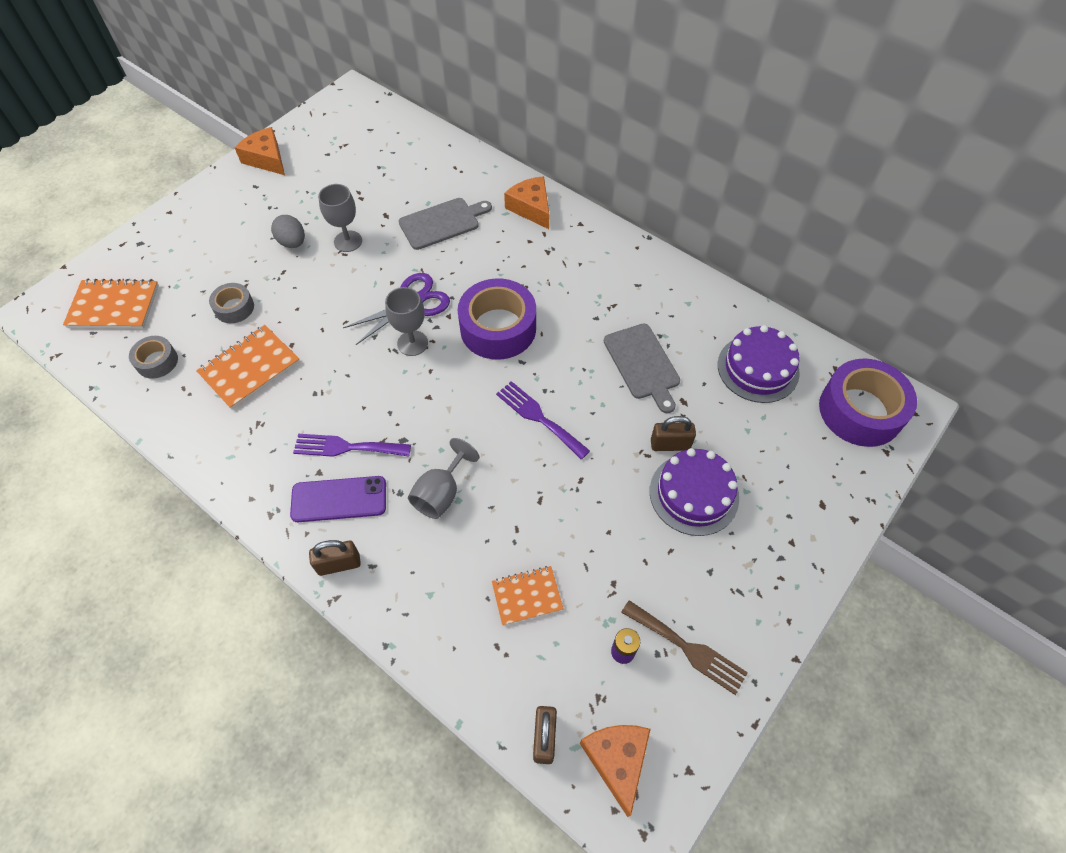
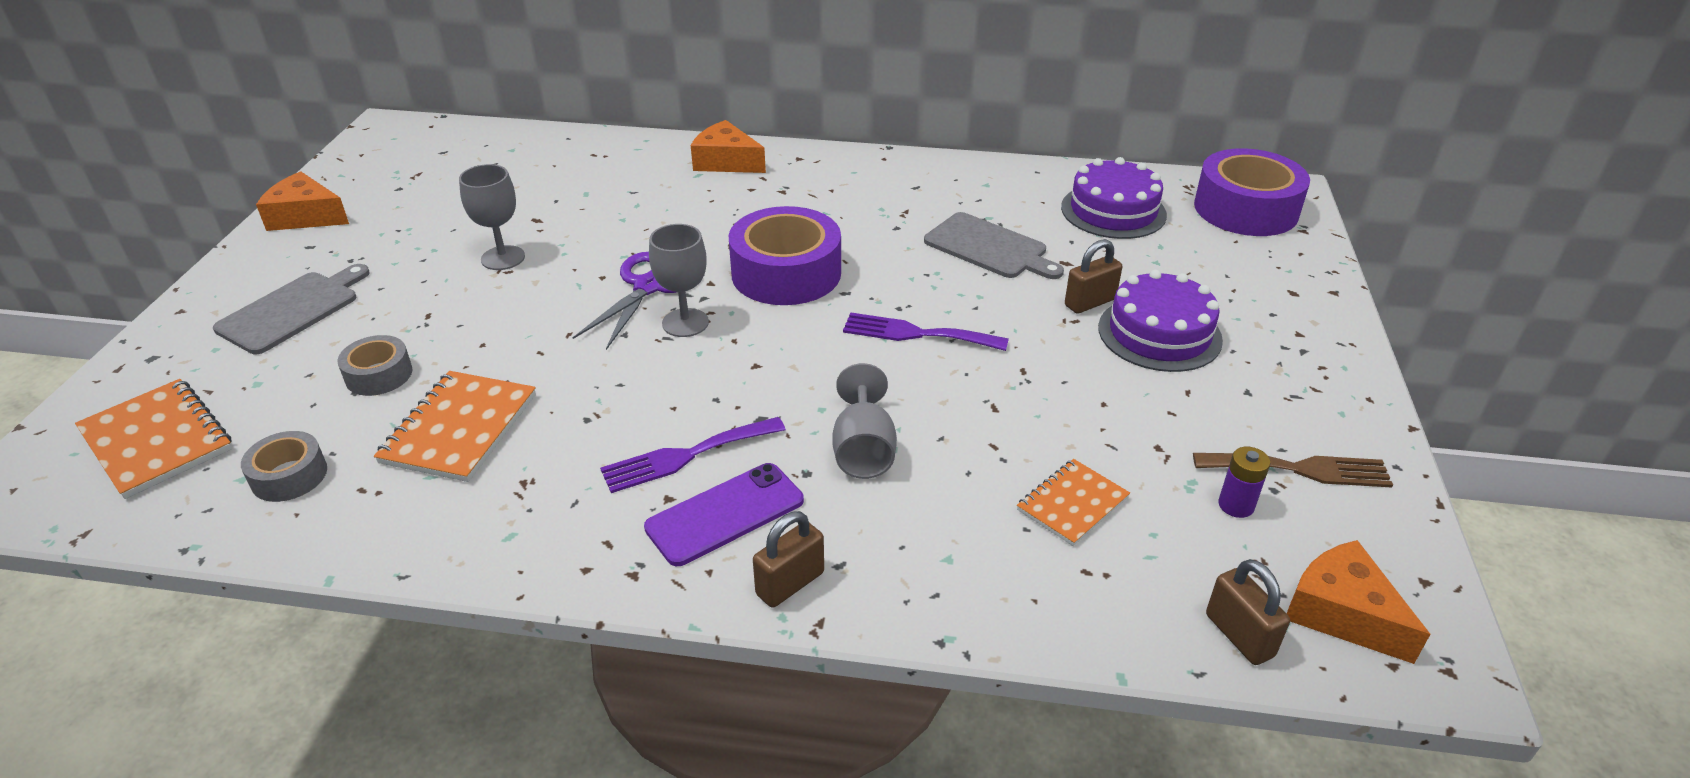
camera: 30 degrees left, 20 degrees down
(114, 306) = (157, 440): orange notebook -> orange notebook turned 75 degrees clockwise
(292, 242) = (418, 283): grey egg -> none
(442, 223) = (622, 205): grey cutting board -> grey cutting board (292, 310)

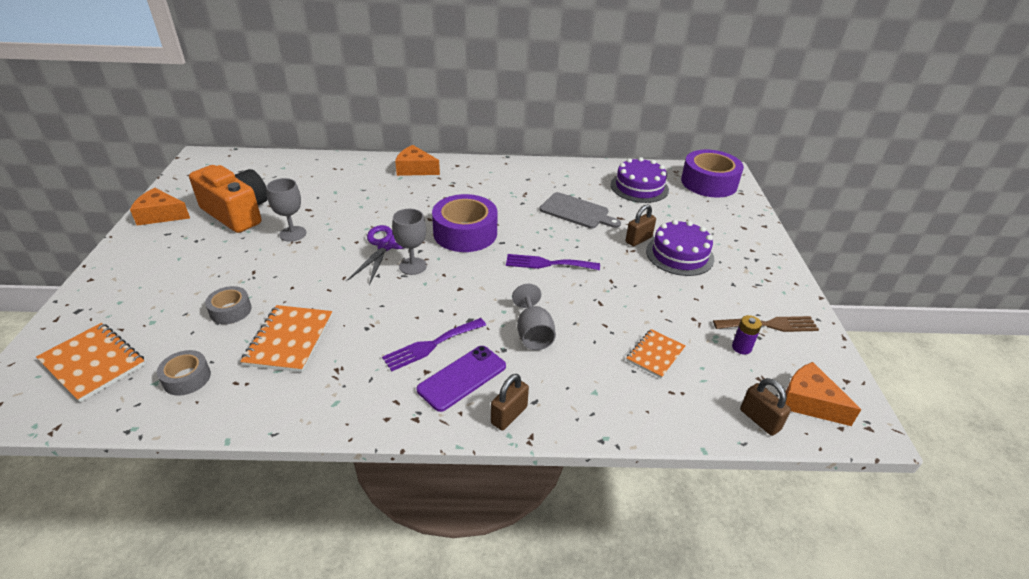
camera: 10 degrees left, 0 degrees up
(292, 310) = (165, 274): grey cutting board -> none
(423, 219) = (237, 213): none -> orange camera

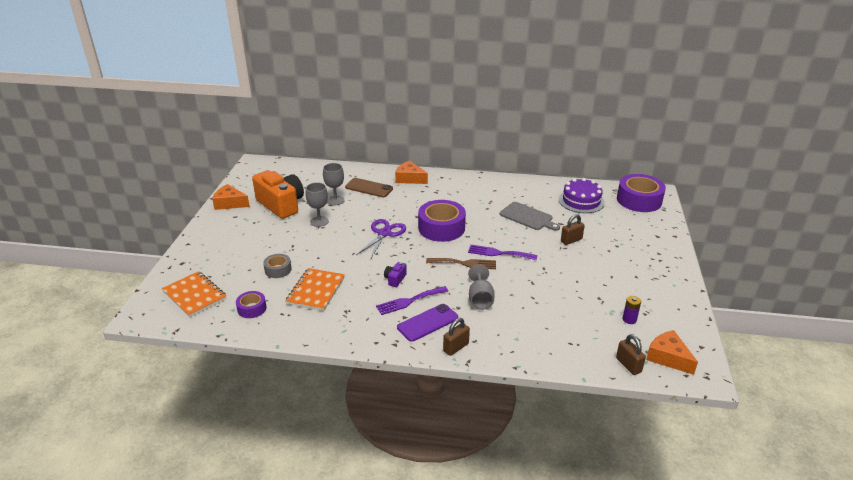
camera: 10 degrees right, 5 degrees down
(187, 378) = (252, 308): grey tape -> purple tape
(361, 184) = (369, 188): none -> brown phone
(407, 312) = (395, 279): none -> purple camera
(412, 266) = (401, 249): grey goblet -> grey goblet (335, 200)
(655, 354) = (564, 319): orange notebook -> none
(679, 255) = (600, 253): purple cake -> none
(770, 325) = (655, 306): brown fork -> brown fork (464, 263)

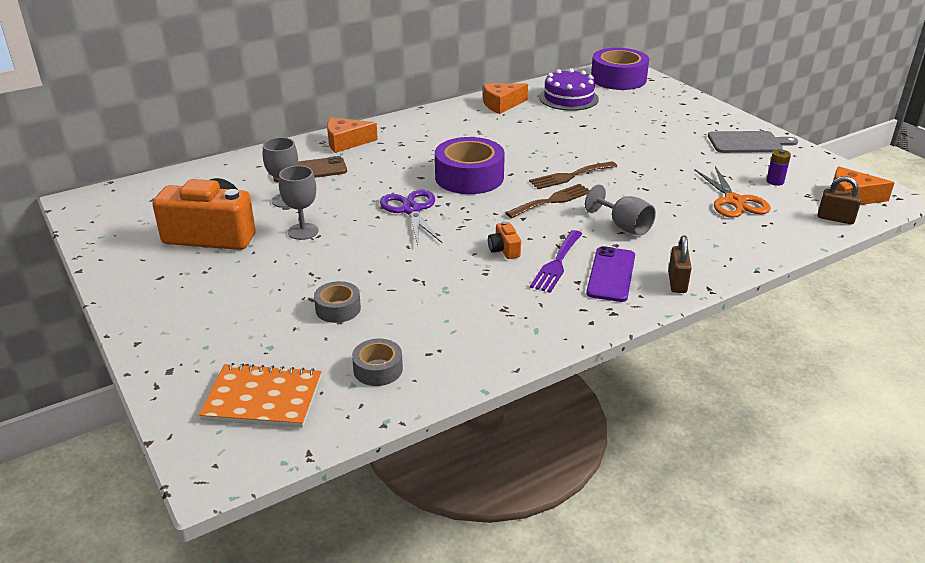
camera: 40 degrees left, 0 degrees up
(230, 203) = (123, 265): orange cheese -> orange cheese (501, 104)
(252, 308) = (378, 369): purple tape -> grey tape
(316, 291) = (430, 307): orange notebook -> none
(395, 279) = (504, 250): purple camera -> orange camera
(499, 253) = (570, 176): purple fork -> brown fork
(528, 217) = (542, 131): grey cutting board -> grey cutting board (747, 143)
(571, 240) = (617, 136): brown padlock -> none
(576, 318) = (734, 201): none -> orange scissors

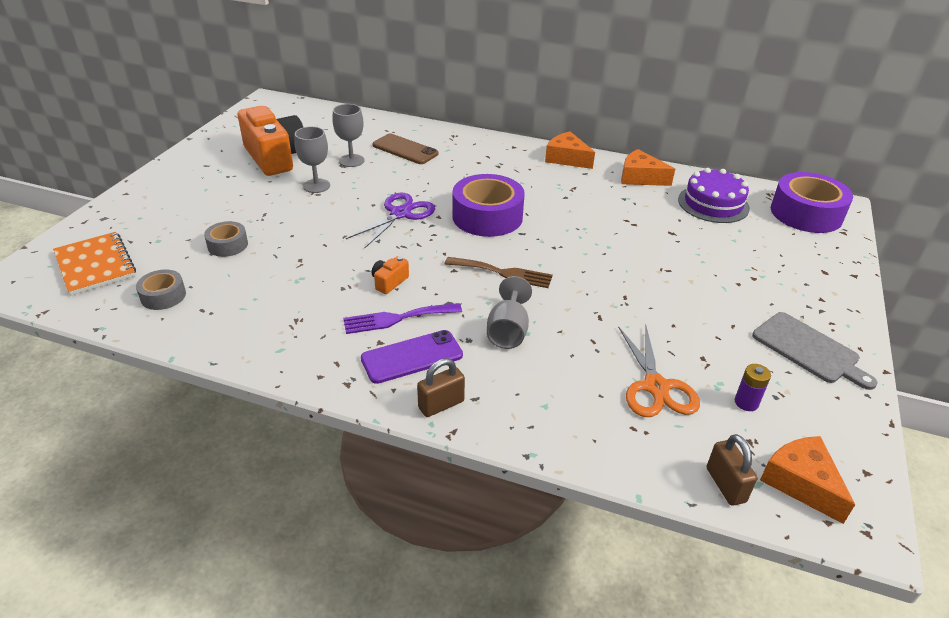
camera: 50 degrees right, 5 degrees up
(346, 142) = (467, 144): orange cheese -> orange cheese (567, 158)
(570, 176) = (561, 264): brown fork -> none
(734, 201) = (656, 387): orange scissors -> orange scissors turned 45 degrees counterclockwise

